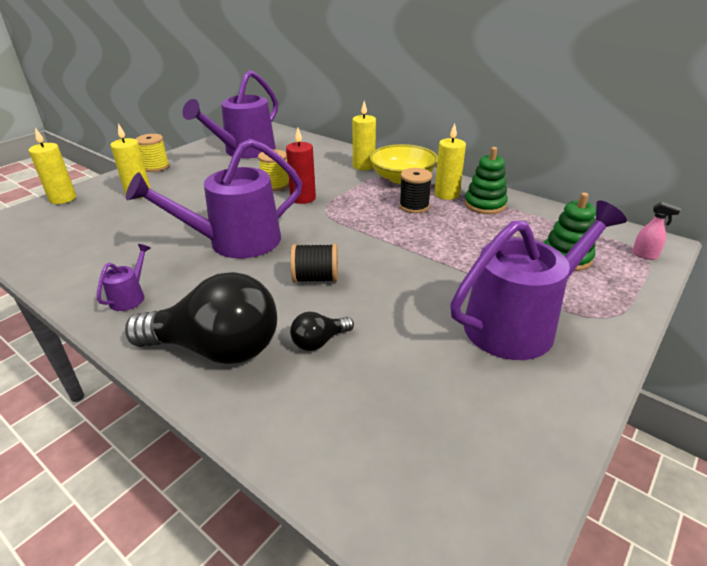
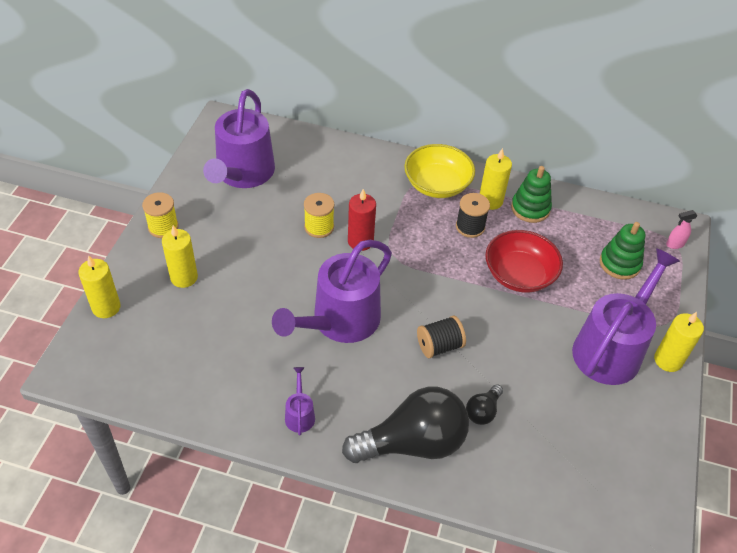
camera: 25 degrees left, 15 degrees up
(364, 166) = (388, 172): yellow candle -> yellow candle (668, 360)
(442, 245) = (519, 274): none -> red bowl
(645, 255) = (674, 244): pink spray bottle -> pink spray bottle turned 150 degrees clockwise

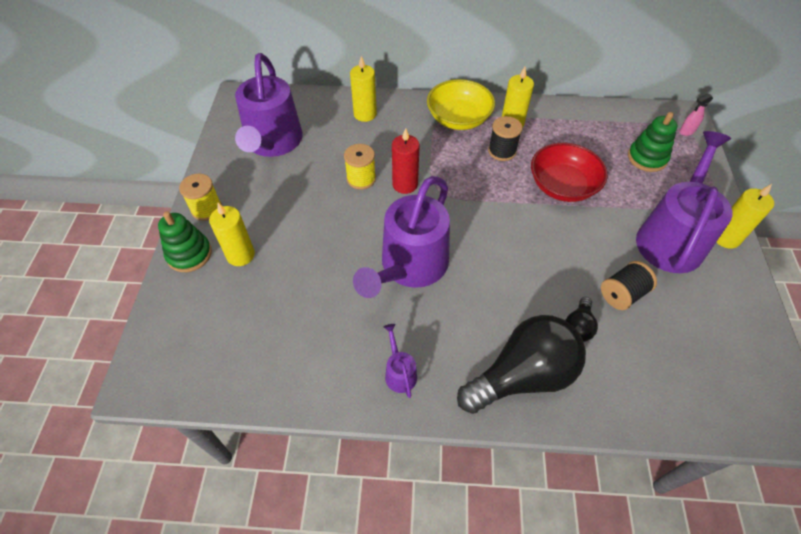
camera: 10 degrees left, 5 degrees up
(106, 307) = (166, 303): yellow candle -> yellow candle (365, 114)
(439, 346) = (513, 270): black spool -> black spool (622, 294)
(530, 208) = (549, 124): green stacking toy -> green stacking toy (189, 254)

